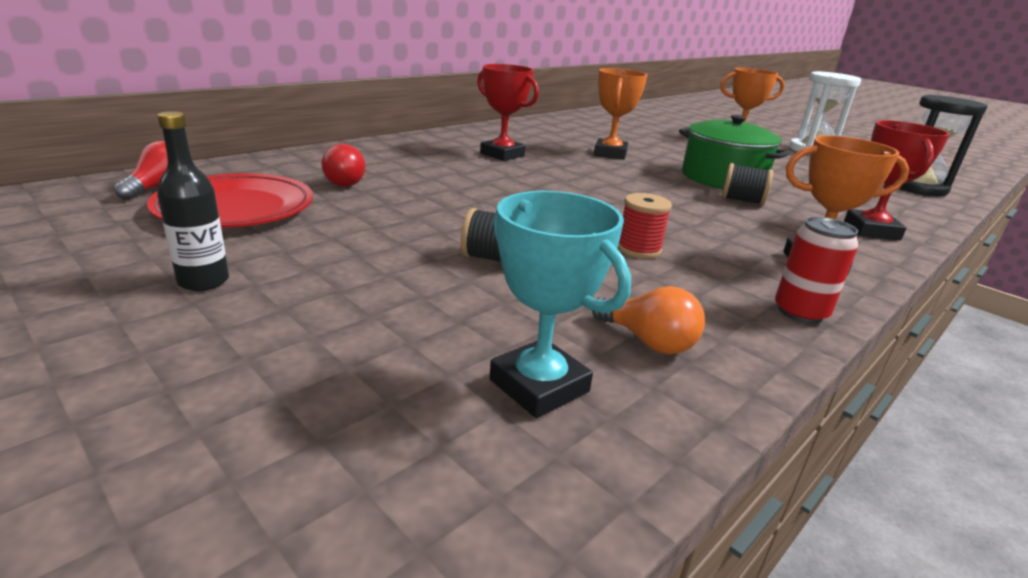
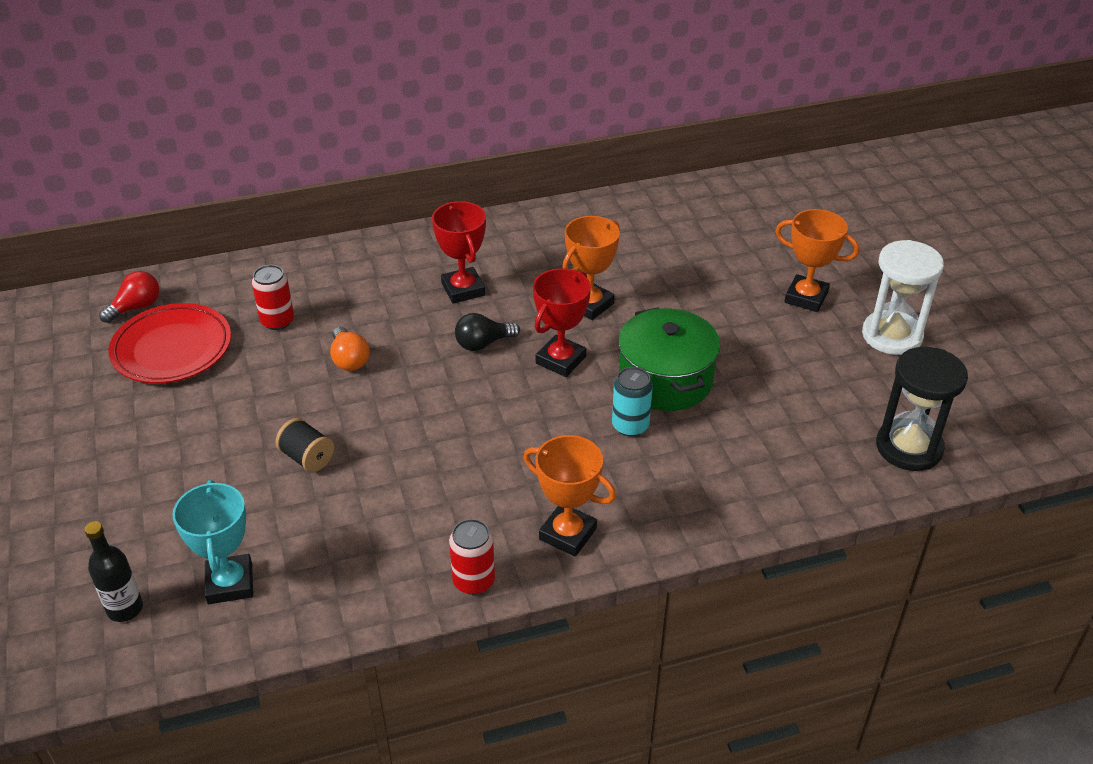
camera: 30 degrees right, 15 degrees up
(203, 281) = (111, 436): black bottle -> black bottle (125, 608)
(347, 182) = (277, 321): red light bulb -> red can
(560, 176) = (483, 343): none -> black light bulb
(638, 249) = (433, 475): red spool -> none
(648, 341) = (329, 571): orange light bulb -> orange light bulb (349, 359)
(742, 200) = (630, 426): black spool -> turquoise can
(871, 230) = (705, 506): red trophy -> red trophy (560, 360)

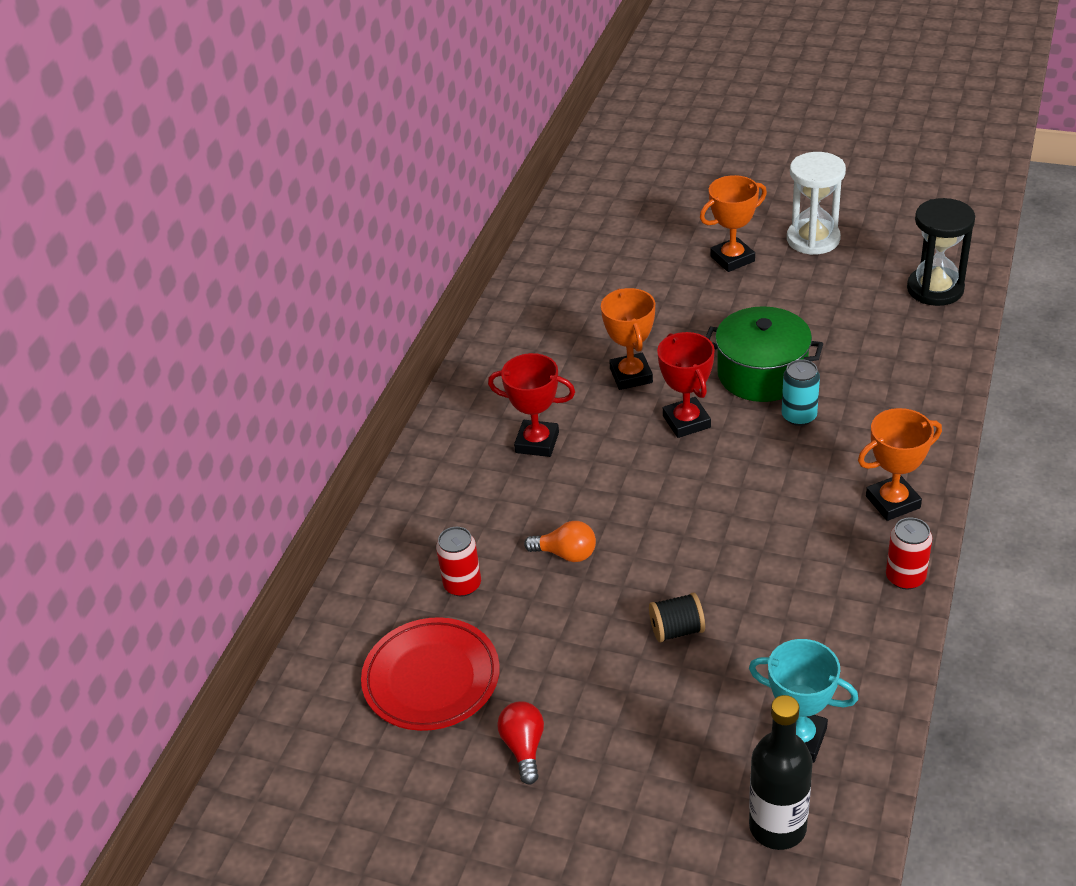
camera: 50 degrees left, 0 degrees up
(125, 608) = (777, 827): black bottle -> black bottle, size x1.52
(136, 307) = (335, 687): red light bulb -> red light bulb (524, 747)
(483, 343) = (623, 459): black light bulb -> none

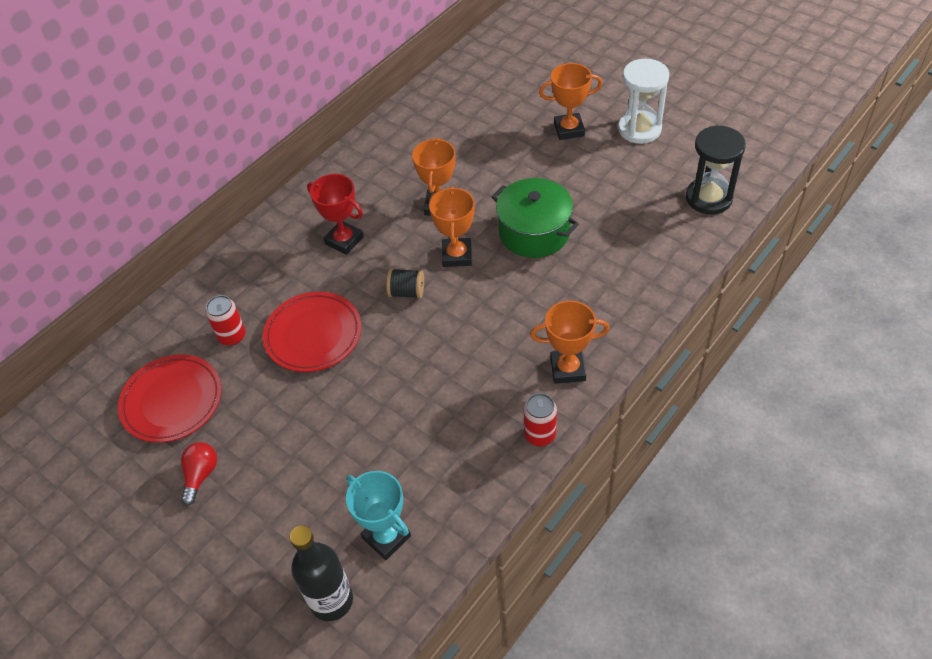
camera: 20 degrees right, 10 degrees up
(566, 554) = (313, 335): orange light bulb -> red plate
(677, 630) = (353, 421): black spool -> black spool (407, 292)
(686, 422) = (456, 255): red trophy -> orange trophy
(799, 416) = (540, 276): turquoise can -> none

